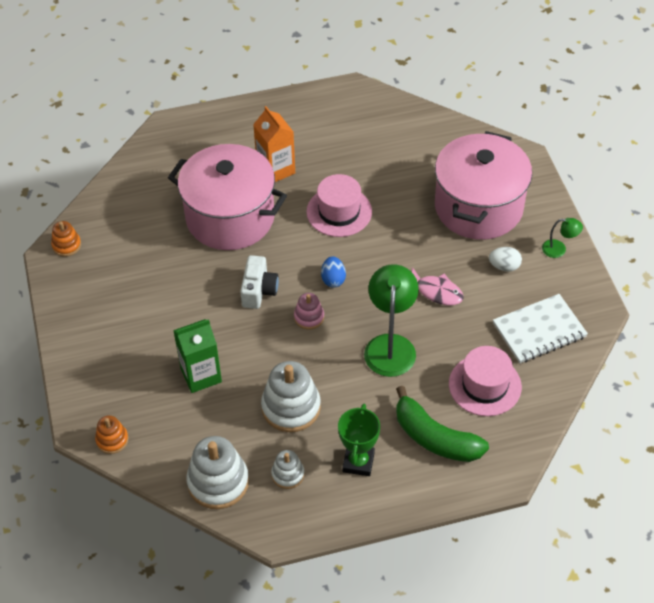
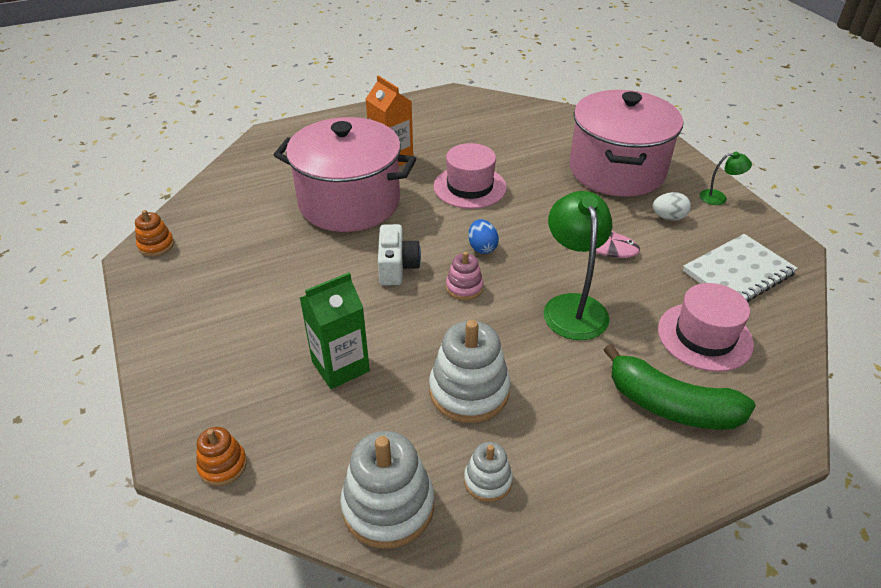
camera: 10 degrees left, 10 degrees down
(358, 462) = (581, 450): green trophy -> none

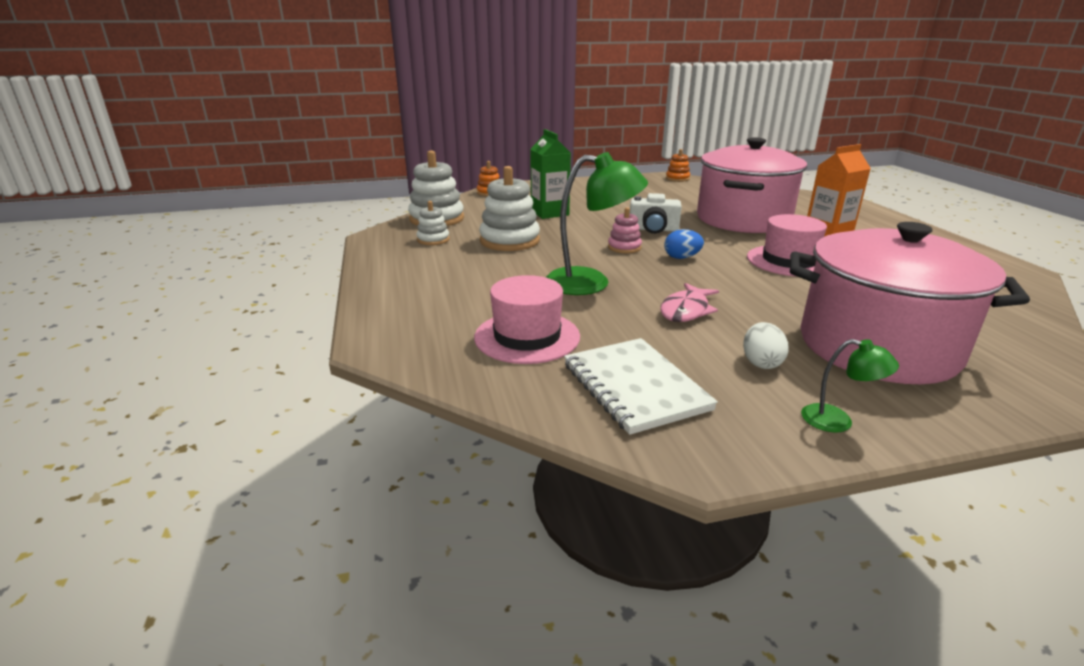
camera: 100 degrees right, 15 degrees down
(671, 405) = (451, 303): green banana -> none
(718, 197) = (837, 421): green lamp -> green lamp turned 75 degrees counterclockwise

